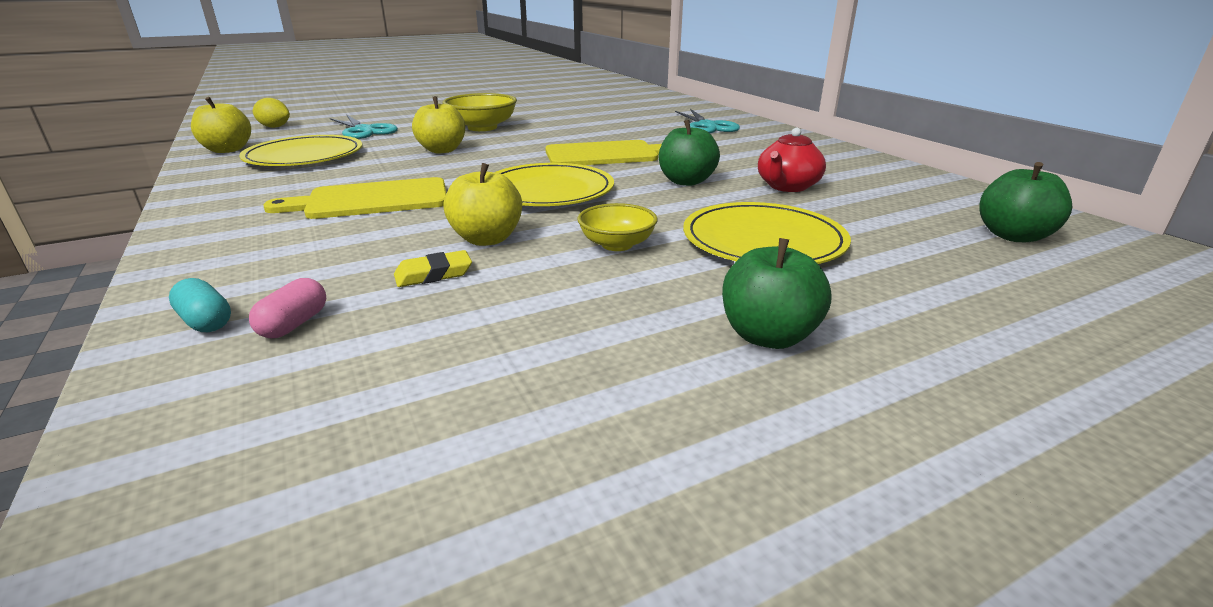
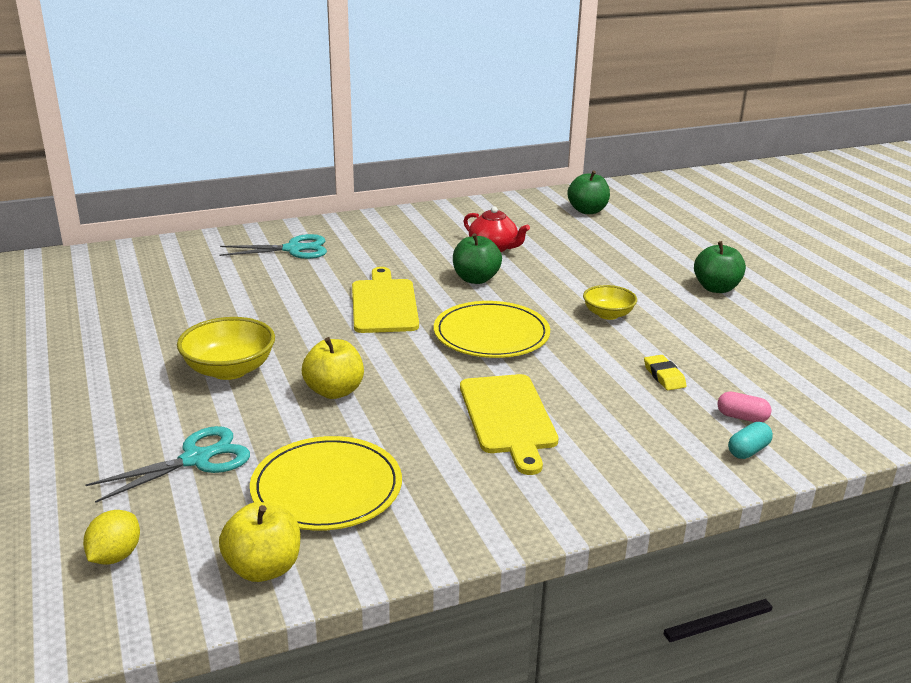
camera: 85 degrees left, 0 degrees up
(487, 239) = (601, 359): yellow apple -> none
(763, 240) = (598, 271): yellow plate -> none

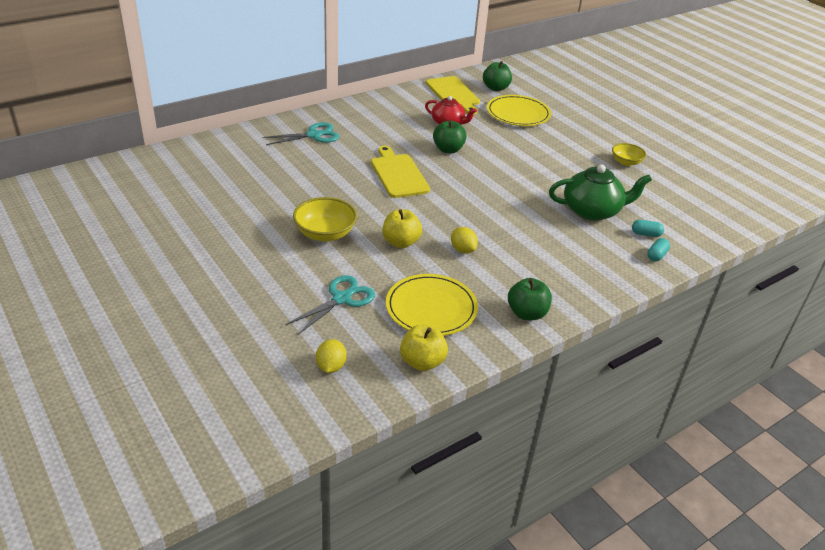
camera: 15 degrees left, 10 degrees up
(424, 410) = (462, 250): none -> yellow lemon
(491, 334) = (477, 191): yellow plate -> yellow plate (518, 113)
(508, 417) = (514, 249): yellow cutting board -> yellow cutting board (453, 94)
(608, 314) = (542, 169): yellow bowl -> yellow bowl (626, 162)
(664, 376) = (592, 211): yellow eraser -> green teapot
(716, 288) = (599, 144): green apple -> green apple (527, 313)
(742, 417) = (646, 234): pink capsule -> turquoise capsule

